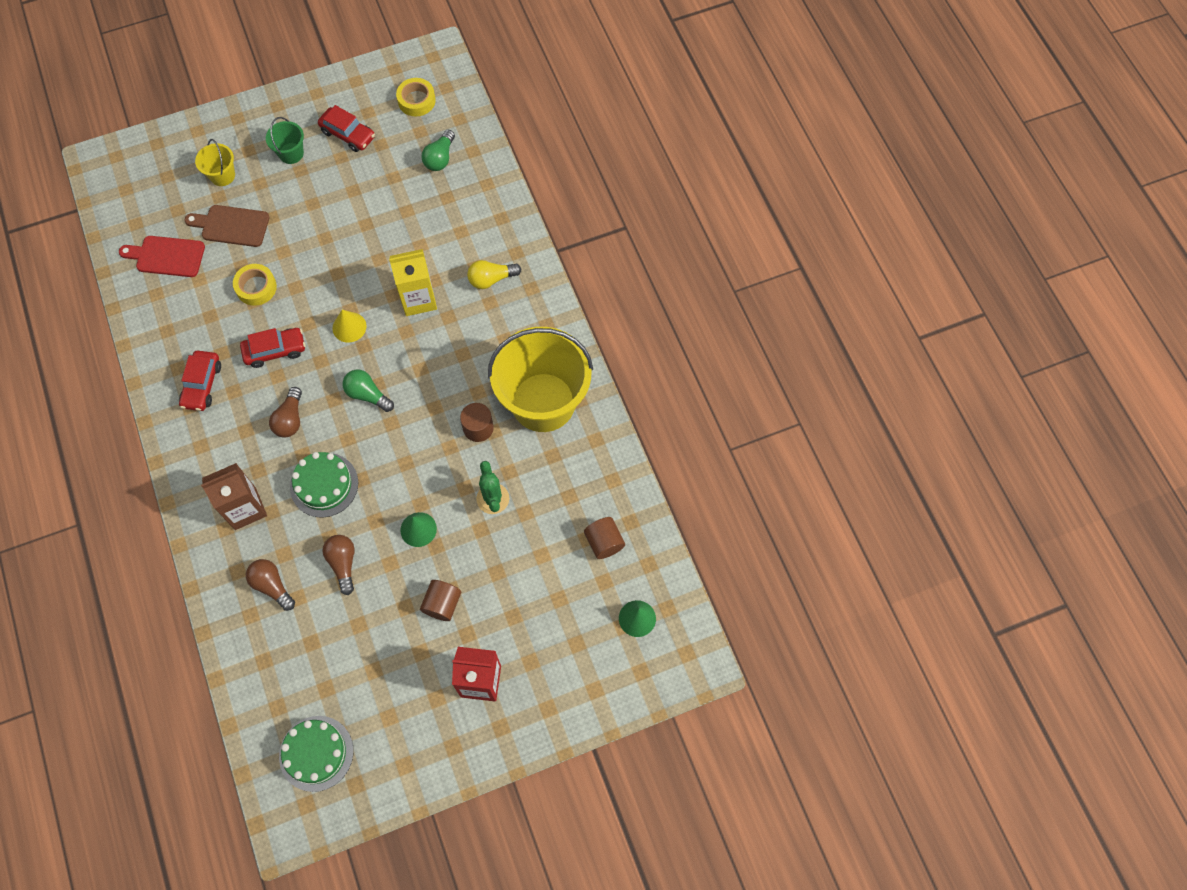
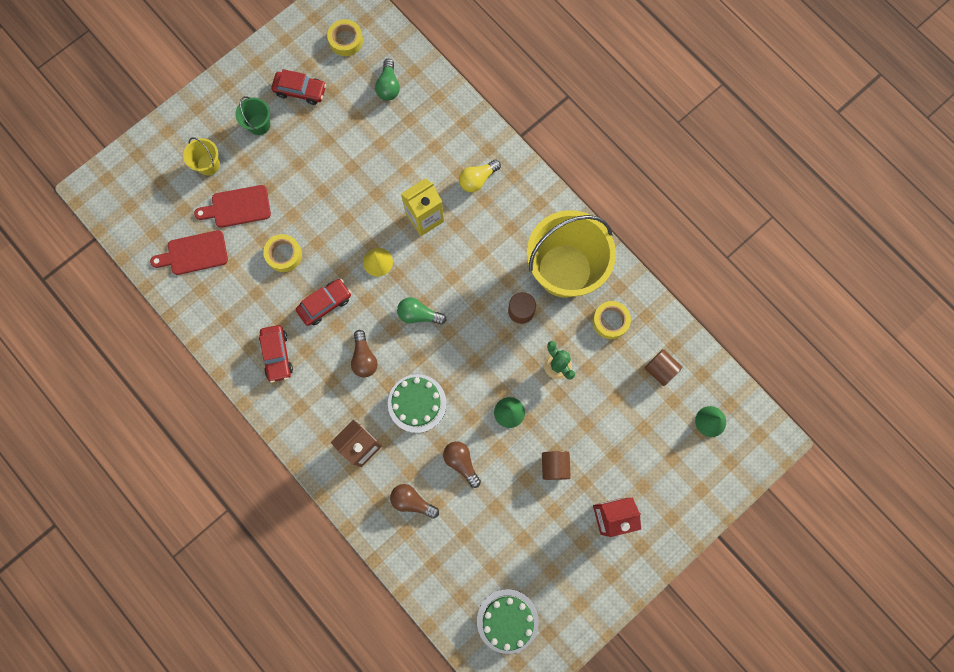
camera: 20 degrees left, 10 degrees up
(232, 226) = (237, 207): brown cutting board -> red cutting board
(571, 472) = (610, 321): none -> yellow tape

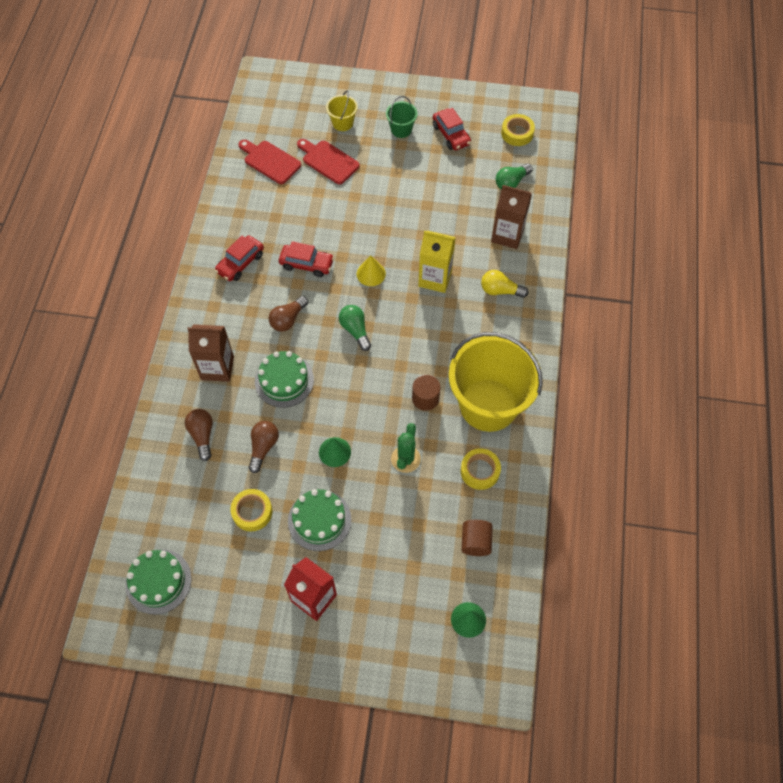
camera: 50 degrees right, 15 degrees down
(284, 254) = (320, 213): yellow tape -> yellow tape (252, 512)
(434, 131) = (507, 235): none -> brown carton
(554, 466) = (319, 520): brown cylinder -> green cake

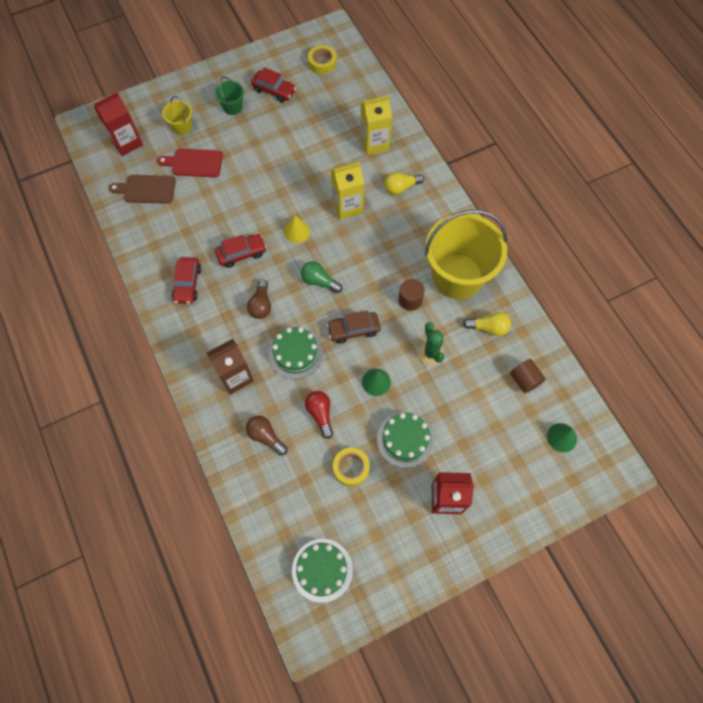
camera: 35 degrees left, 5 degrees up
(263, 447) = (320, 414): brown light bulb -> red light bulb
(270, 161) = (146, 189): red cutting board -> brown cutting board
(285, 111) = (127, 143): none -> red carton
(351, 392) = (353, 330): none -> brown car
(480, 471) = (488, 327): yellow tape -> yellow light bulb
(507, 235) = (374, 143): brown carton -> yellow carton
(511, 182) = (347, 102): green light bulb -> none

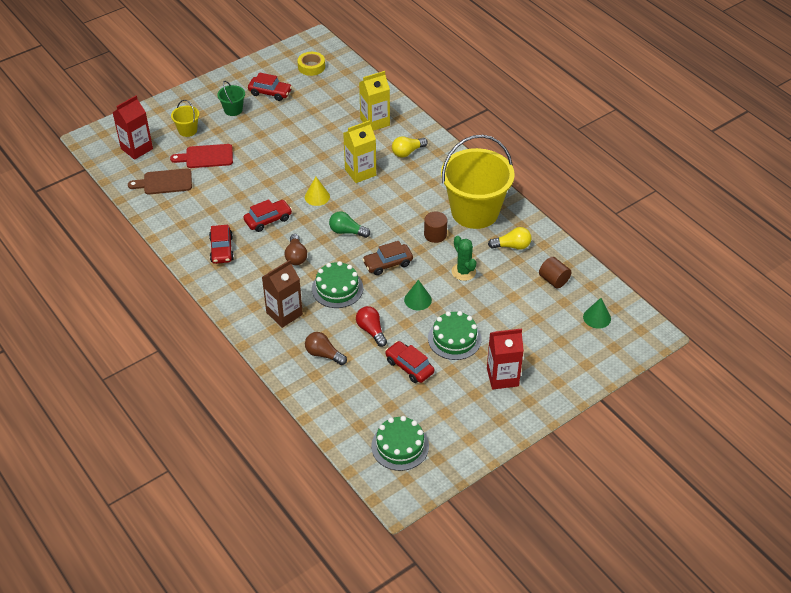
camera: 10 degrees left, 20 degrees down
(351, 468) = (409, 366): yellow tape -> red car

